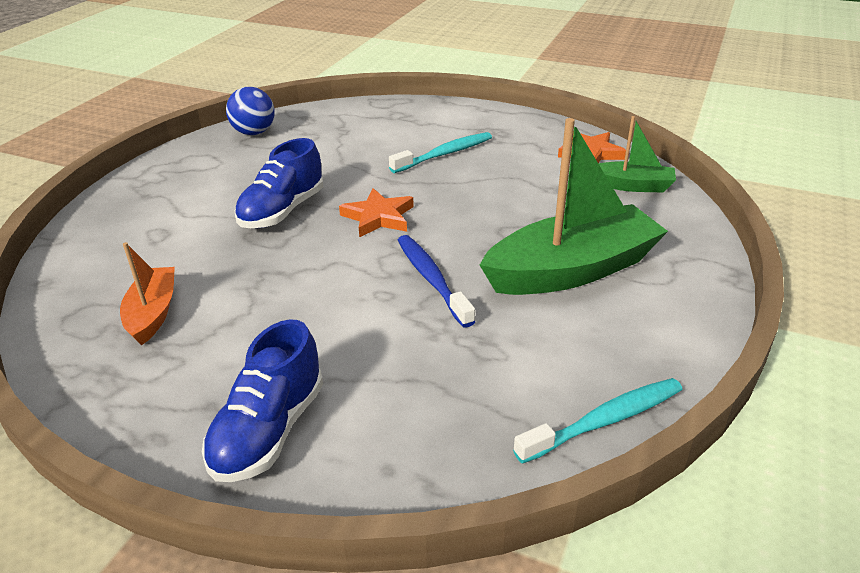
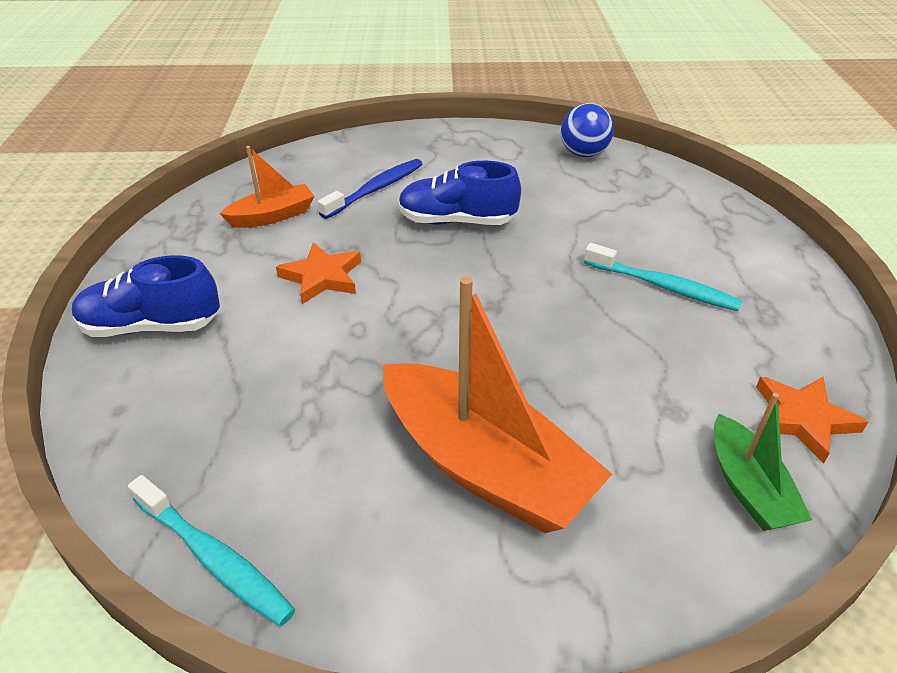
camera: 65 degrees right, 5 degrees up
(378, 217) = (490, 281): orange star -> orange star (322, 277)
(432, 279) = (401, 353): blue toothbrush -> blue toothbrush (376, 189)
(572, 270) = (484, 466): green boat -> orange boat

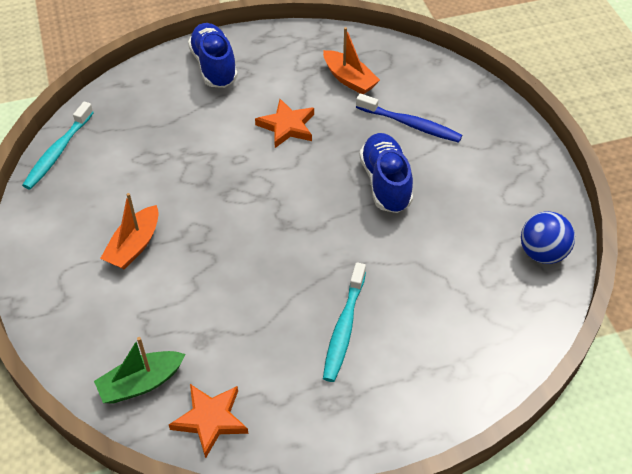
camera: 75 degrees right, 10 degrees up
(484, 466) = (134, 246): orange boat -> orange boat, size x0.52

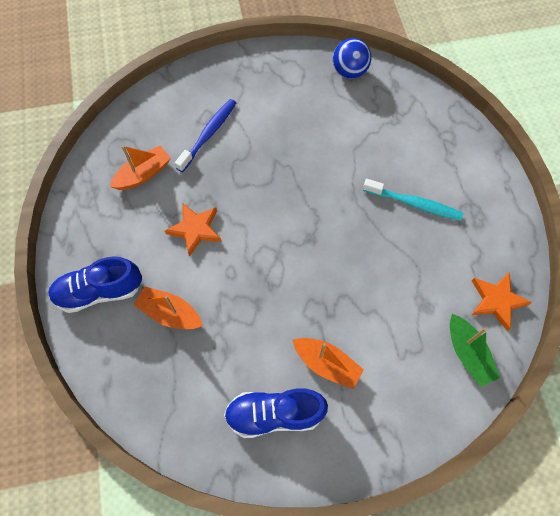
camera: 85 degrees left, 15 degrees up
(58, 152) = (198, 448): turquoise toothbrush -> none
(192, 118) = (170, 313): none -> orange boat
(385, 183) = (272, 160): blue shoe -> blue shoe (274, 414)

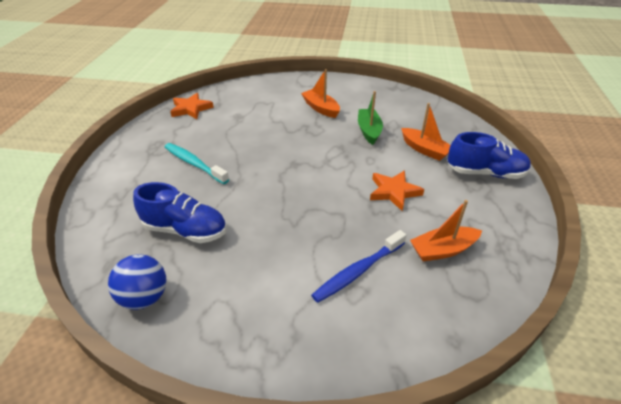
camera: 160 degrees left, 25 degrees down
(274, 414) = (363, 99): blue shoe -> blue shoe (185, 230)
(467, 353) = (231, 96): green boat -> green boat (369, 131)

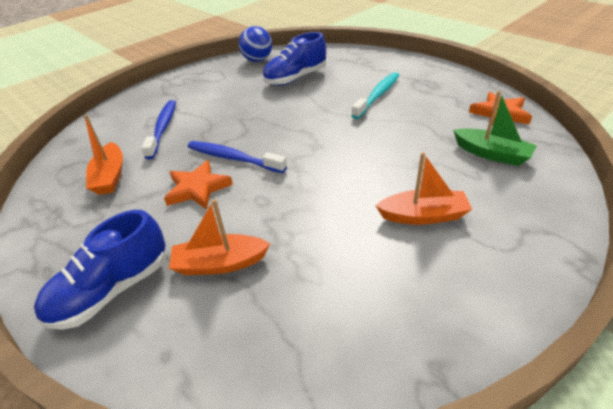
camera: 130 degrees right, 0 degrees up
(194, 163) = (377, 95): turquoise toothbrush -> turquoise toothbrush turned 45 degrees counterclockwise
(348, 195) = (233, 158): none -> blue toothbrush
(369, 131) = (318, 233): green boat -> green boat (491, 154)
(443, 250) = (110, 176): orange boat -> orange boat turned 150 degrees clockwise

